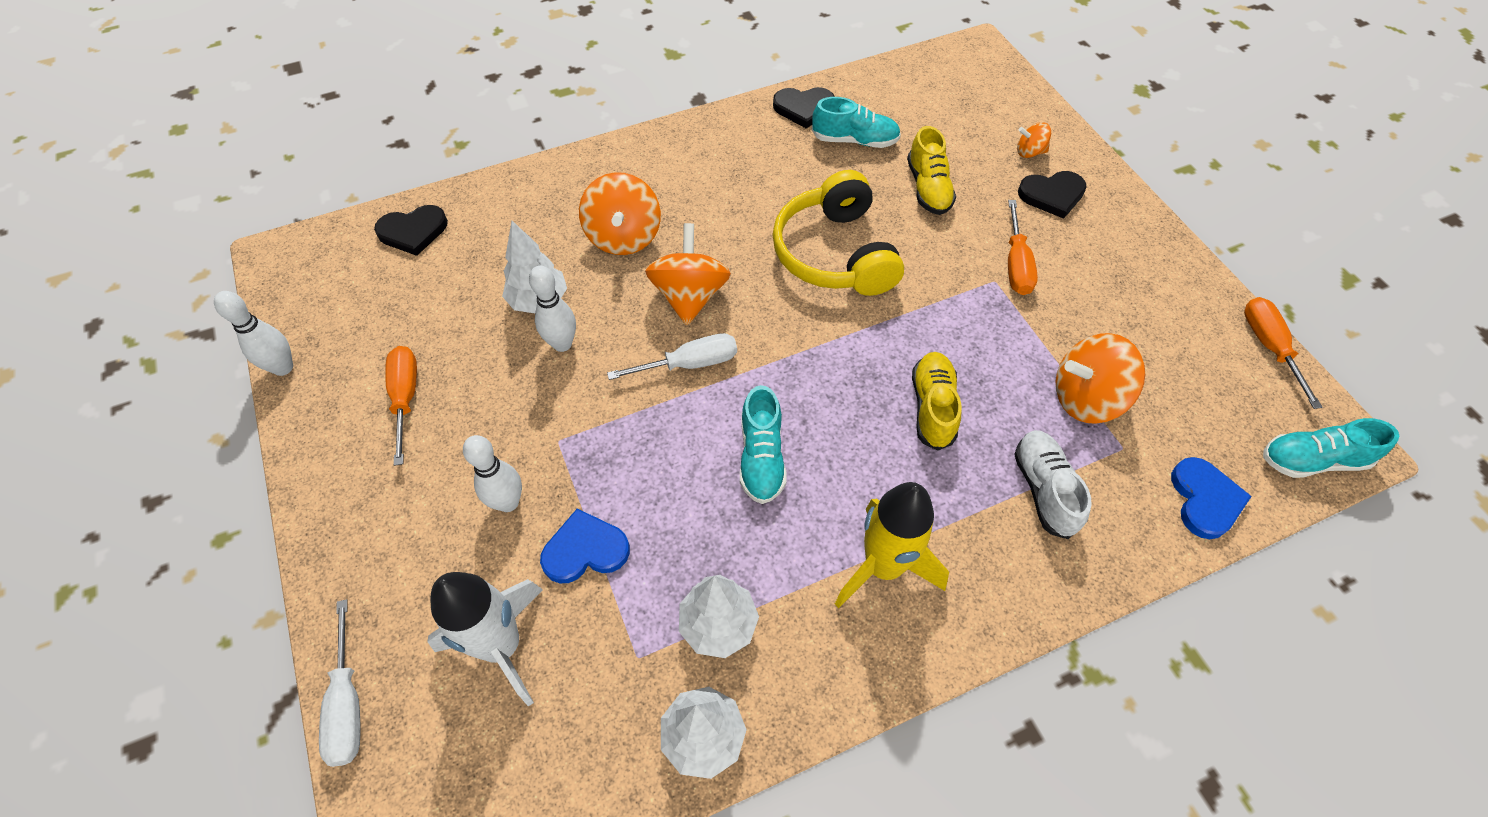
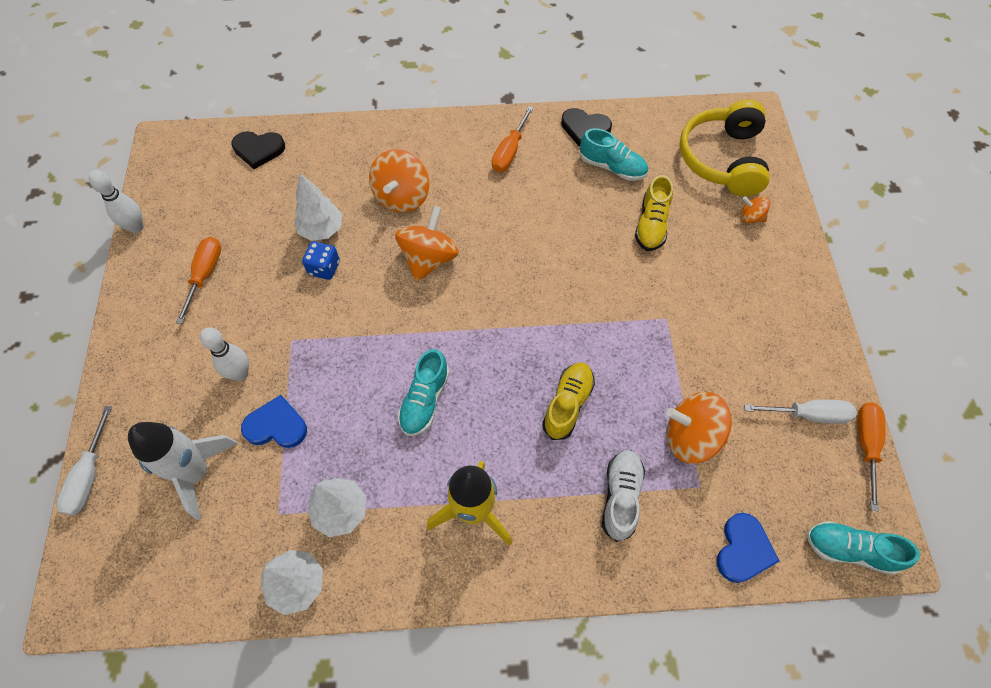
camera: 20 degrees right, 5 degrees up
(562, 344) = (324, 268): white bowling pin -> blue dice
(689, 364) = (405, 312): white screwdriver -> white screwdriver (807, 414)
(835, 253) = (552, 258): yellow headphones -> yellow headphones (722, 159)
(1016, 264) = (690, 309): orange screwdriver -> orange screwdriver (510, 151)
(1052, 195) = (750, 260): black heart -> none

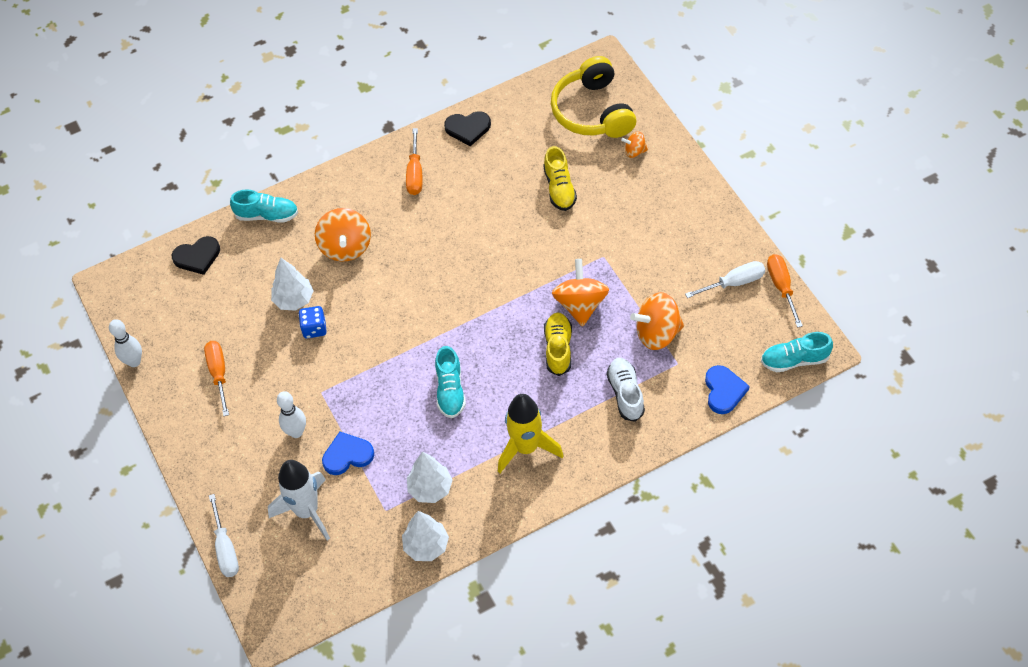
camera: 20 degrees left, 5 degrees down
(429, 259) = (395, 287): orange spinning top -> orange spinning top (580, 304)
(612, 167) = (506, 153): turquoise shoe -> turquoise shoe (267, 215)

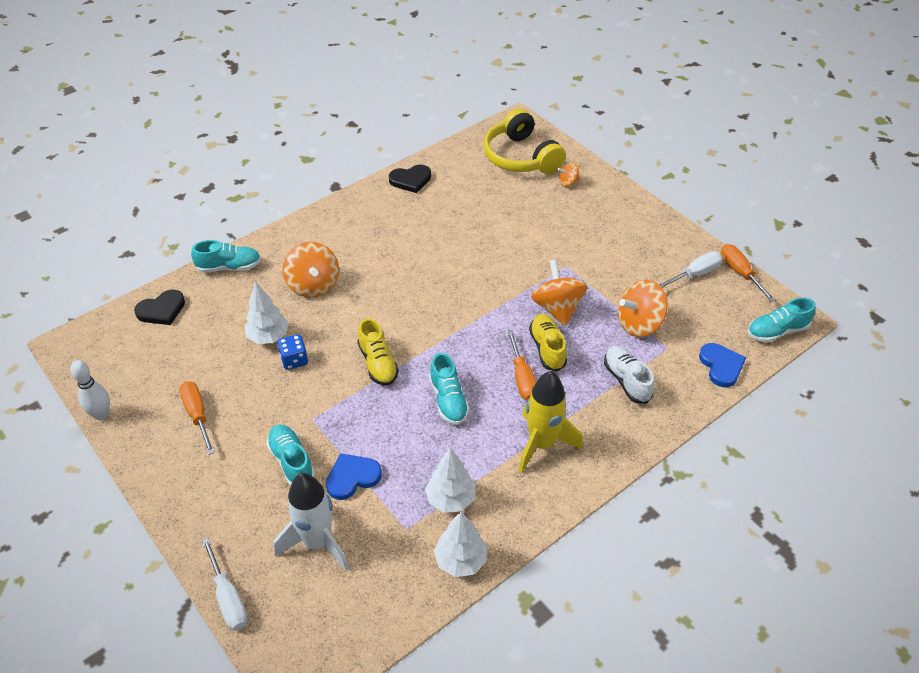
camera: 15 degrees left, 10 degrees down
(296, 432) = (291, 461): white bowling pin -> turquoise shoe
(415, 173) = (369, 218): orange screwdriver -> orange screwdriver (522, 378)
(559, 188) = (508, 217): yellow shoe -> yellow shoe (378, 363)

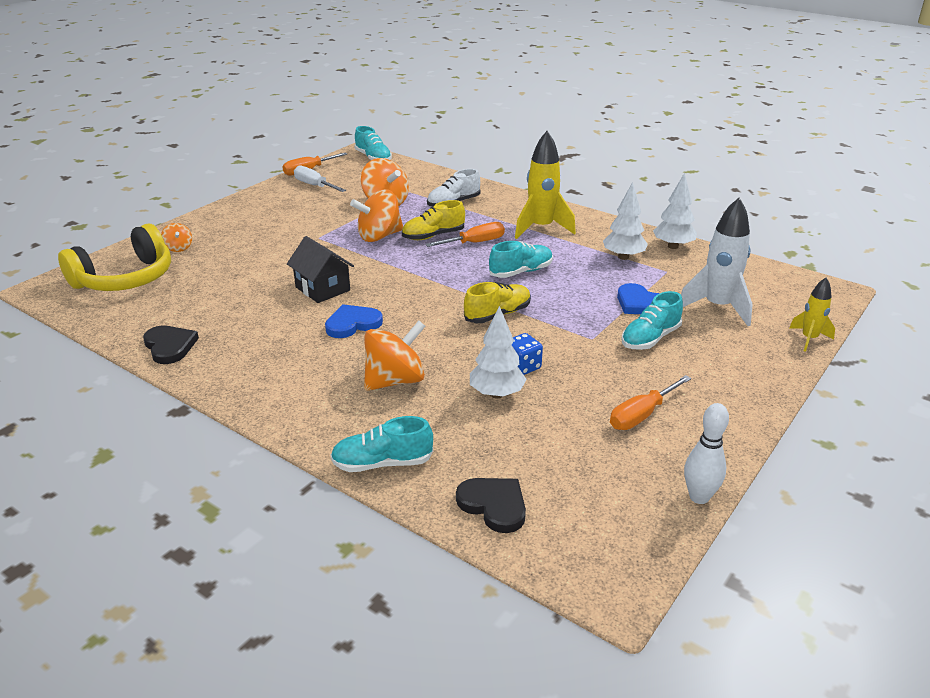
camera: 105 degrees left, 15 degrees down
(228, 597) = (809, 339): white screwdriver -> yellow rocket
(229, 267) = (382, 463): turquoise shoe -> turquoise shoe turned 75 degrees counterclockwise
(465, 260) = (322, 289): none -> black house
(721, 366) = (419, 174): blue heart -> blue heart (352, 324)

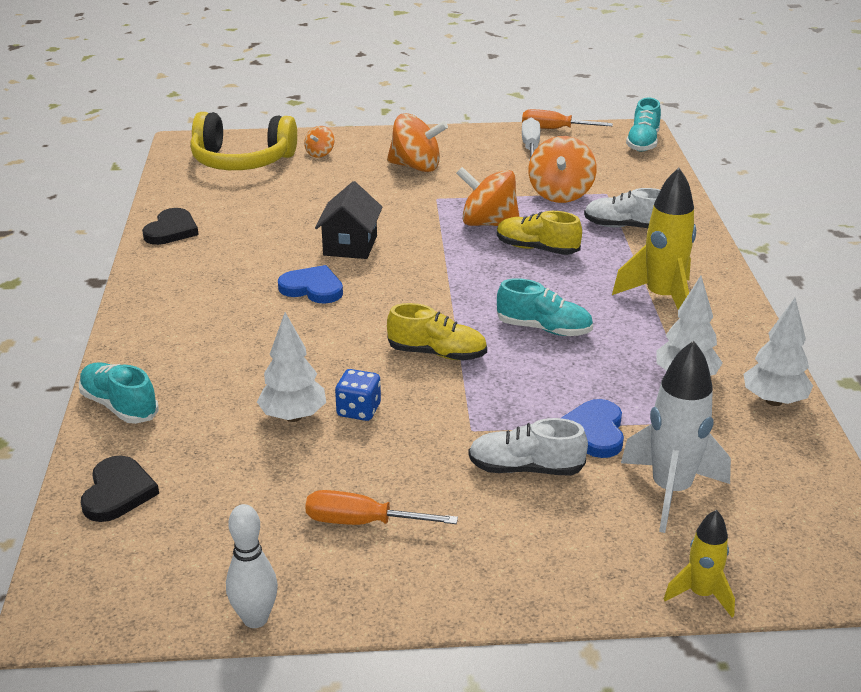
camera: 50 degrees right, 0 degrees up
(395, 380) = (249, 353): orange spinning top -> orange spinning top (416, 167)
(474, 243) = (561, 276): orange screwdriver -> none
(650, 338) = (525, 468): turquoise shoe -> white shoe

